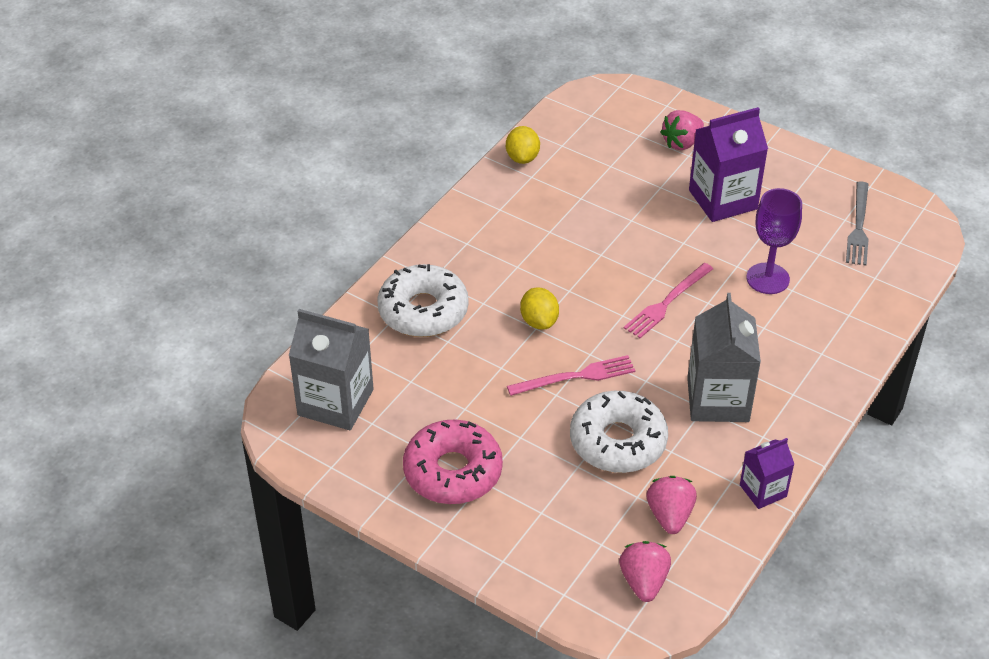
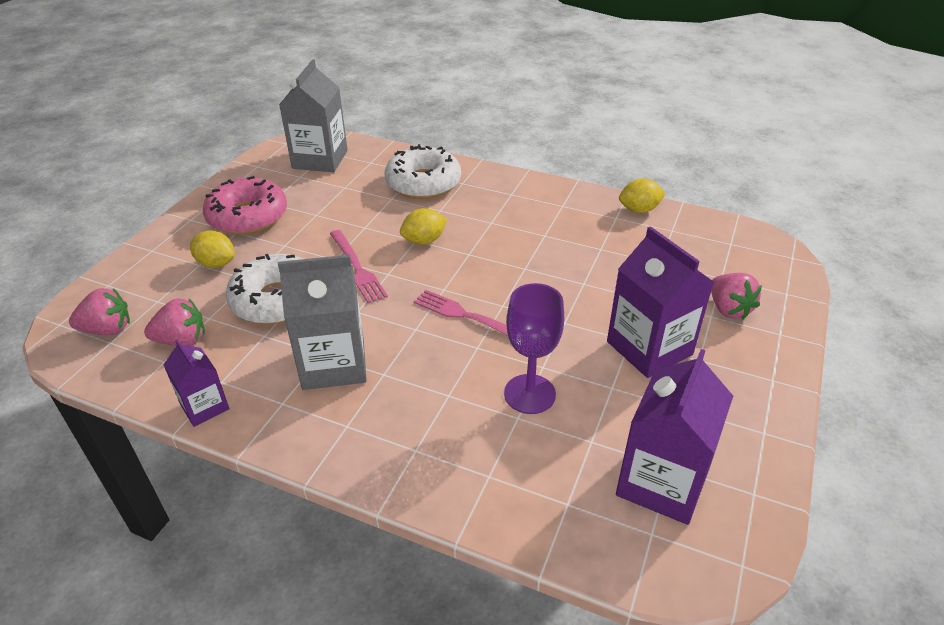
camera: 80 degrees right, 5 degrees down
(543, 496) = (216, 263): none -> yellow lemon
(682, 143) = (728, 309): pink strawberry -> pink strawberry turned 150 degrees counterclockwise
(858, 227) = (661, 482): grey fork -> purple carton

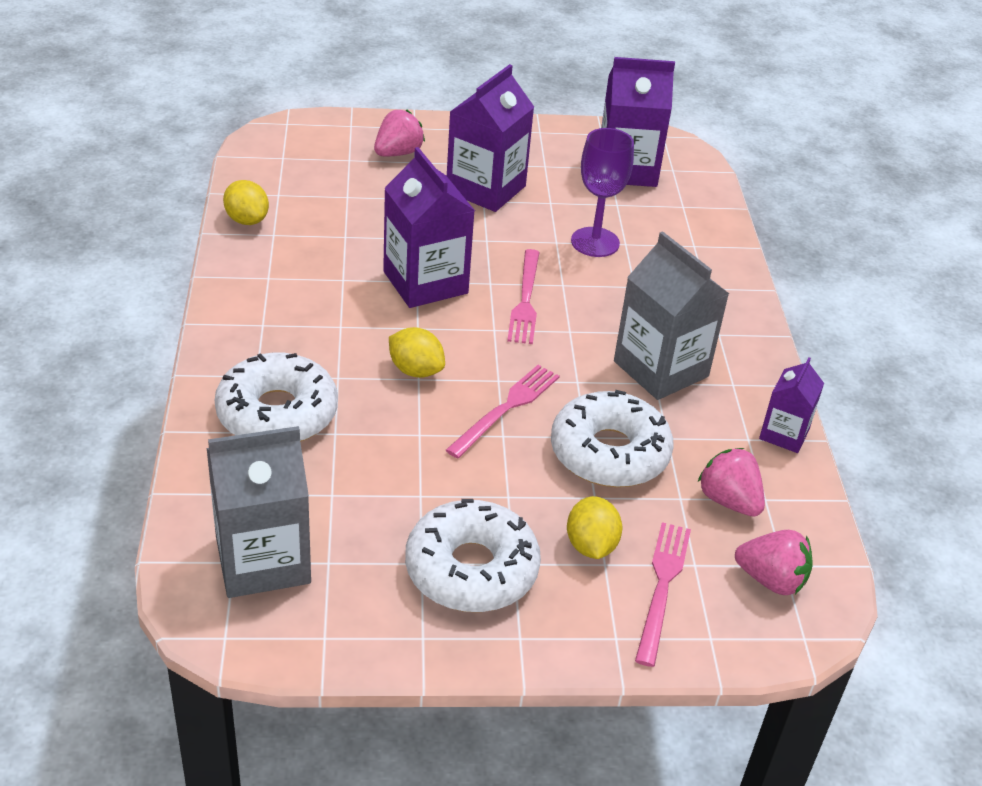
camera: 120 degrees left, 0 degrees up
(108, 329) = (771, 580): pink strawberry -> pink strawberry turned 150 degrees clockwise
(159, 280) = (662, 587): none -> pink fork
(248, 216) = (471, 569): pink donut -> white donut
(520, 271) = (425, 282): none -> purple carton

